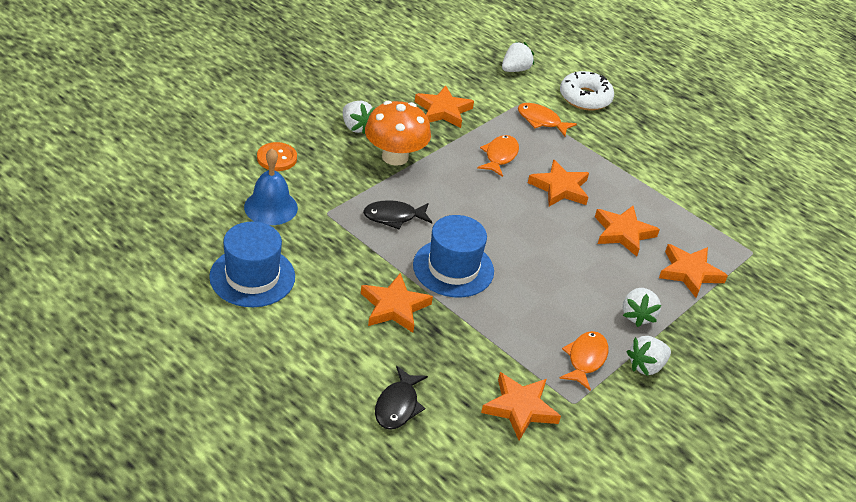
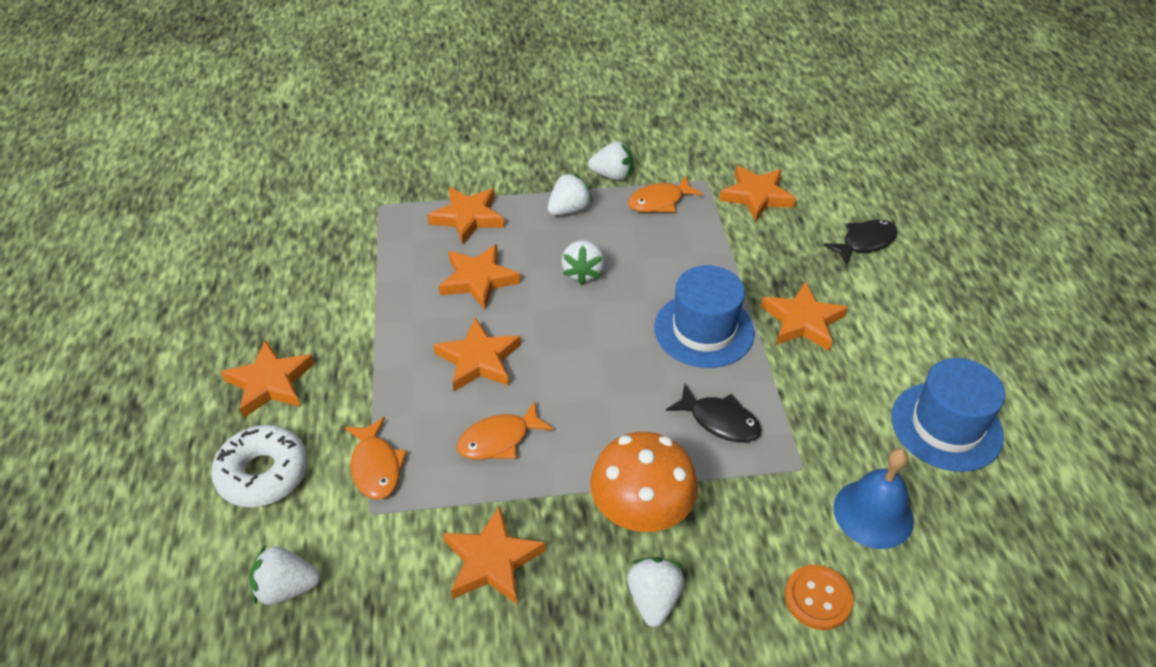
camera: 135 degrees left, 5 degrees up
(569, 270) = (583, 272): none -> white strawberry
(642, 130) = (270, 383): none -> orange star

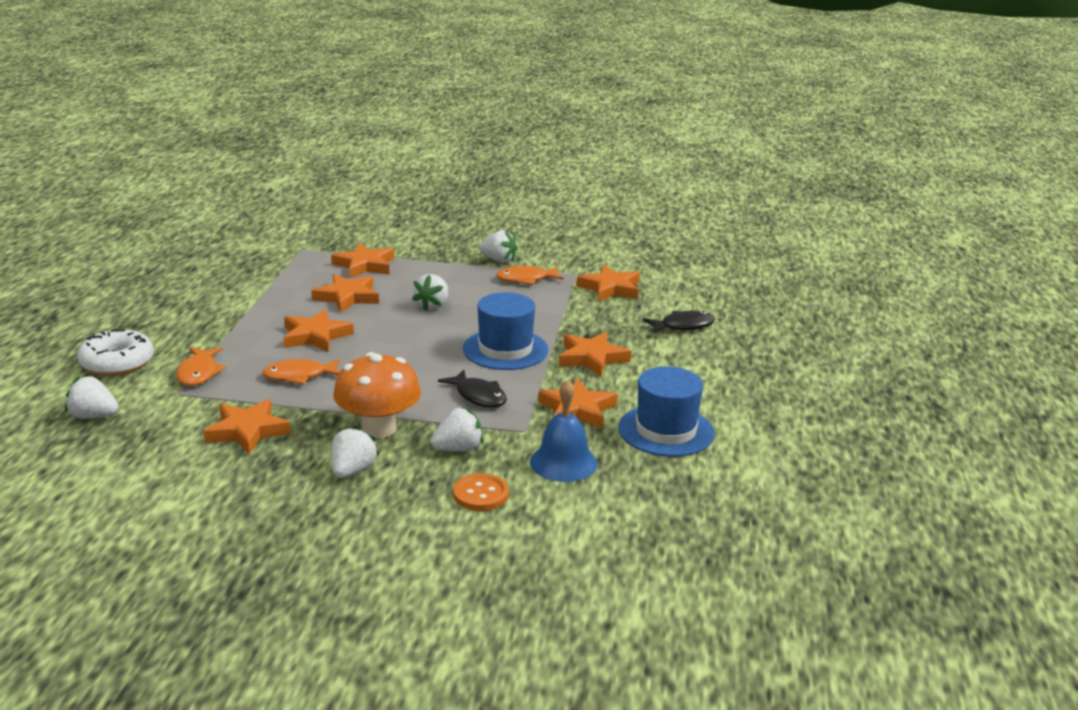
camera: 15 degrees right, 20 degrees down
(270, 383) = (154, 322): orange star -> orange star (577, 410)
(569, 209) = (448, 273): white strawberry -> white strawberry (458, 449)

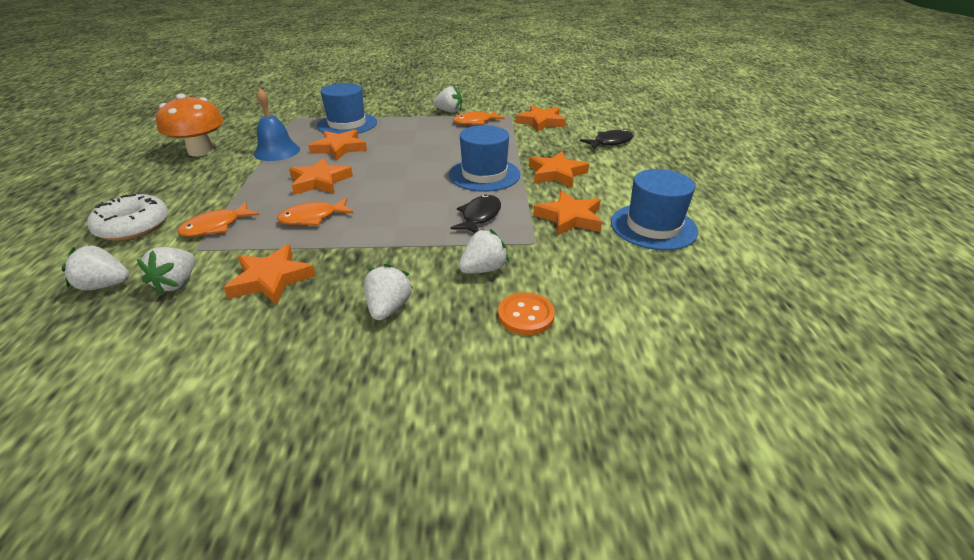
camera: 10 degrees left, 10 degrees up
(199, 373) = (216, 227): orange fish -> orange fish turned 60 degrees clockwise
(365, 265) = (347, 124): orange star -> blue hat
(378, 428) = (400, 259): orange mushroom -> orange mushroom (201, 151)
(432, 306) = (411, 148): white strawberry -> white strawberry (177, 283)
(478, 396) = (479, 216): black fish -> black fish turned 105 degrees counterclockwise
(563, 462) = (585, 269): blue bell -> blue bell (277, 151)

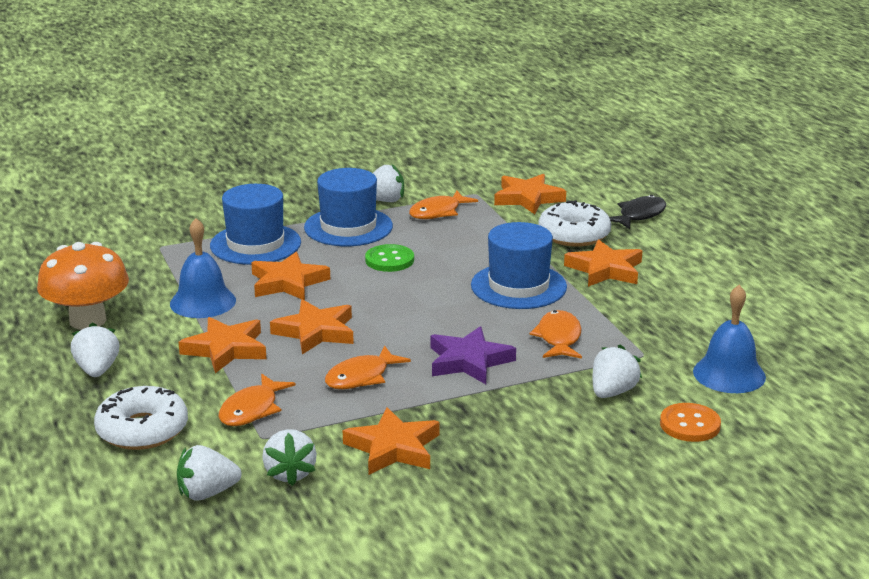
camera: 20 degrees left, 10 degrees down
(388, 308) = (549, 447): white strawberry -> white strawberry (97, 370)
(398, 221) = (468, 361): none -> purple star
(416, 145) = (389, 260): none -> green button
(479, 216) = (559, 338): black fish -> orange fish
(553, 148) = (574, 234): none -> white donut
(569, 218) = (660, 321): orange star -> orange star (226, 349)
(595, 274) = (729, 374): none -> blue bell
(653, 226) = (755, 314): blue hat -> blue hat (348, 227)

